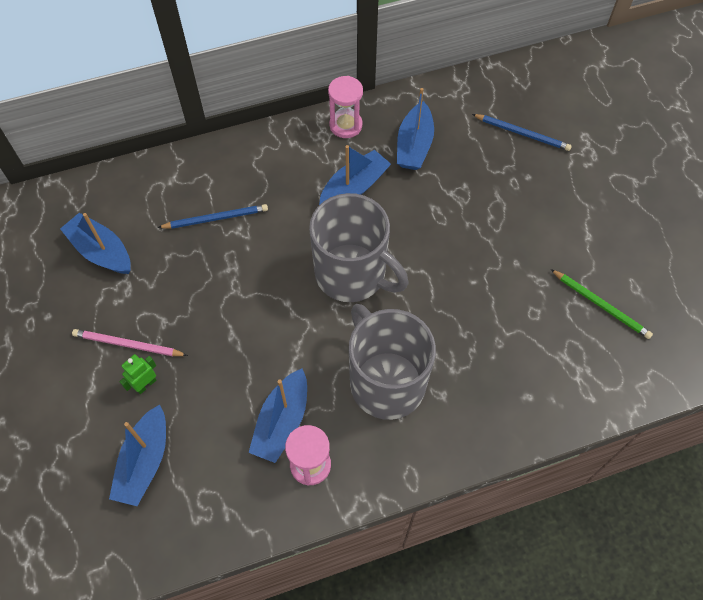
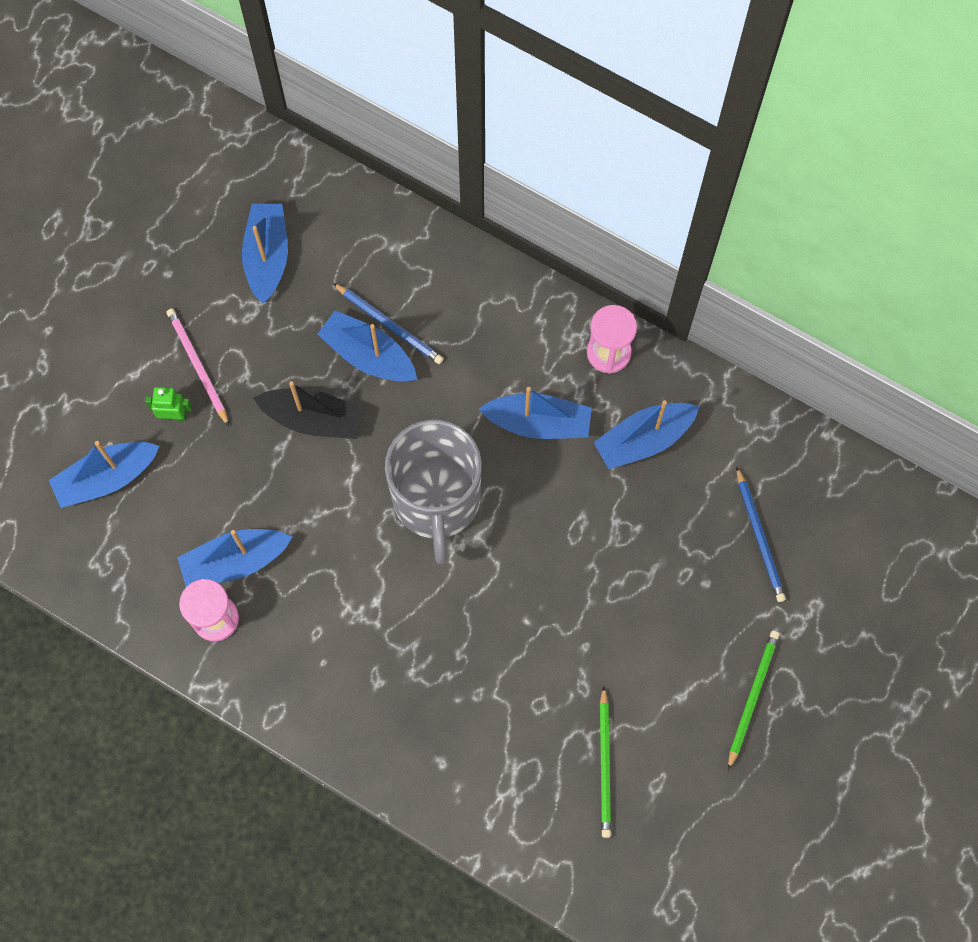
camera: 50 degrees right, 10 degrees up
(223, 243) = (368, 355): none -> blue boat
(232, 303) = (314, 419): none -> black boat
(386, 382) = (349, 621): grey mug -> none
(616, 202) = (752, 697): none -> green pencil

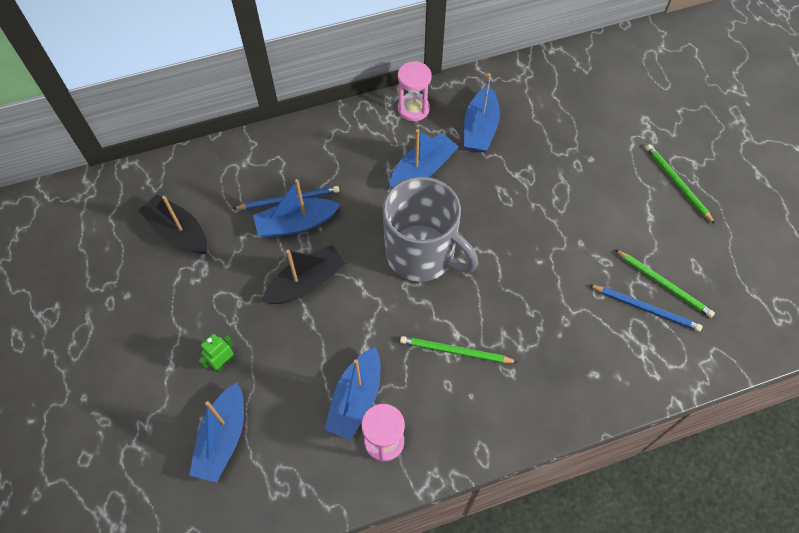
camera: 50 degrees left, 10 degrees down
(198, 366) = (205, 323): pink pencil -> none
(267, 257) = (178, 232): blue boat -> black boat
(357, 614) = (455, 351): none -> green pencil
(759, 537) = (584, 117): blue pencil -> blue pencil (646, 309)

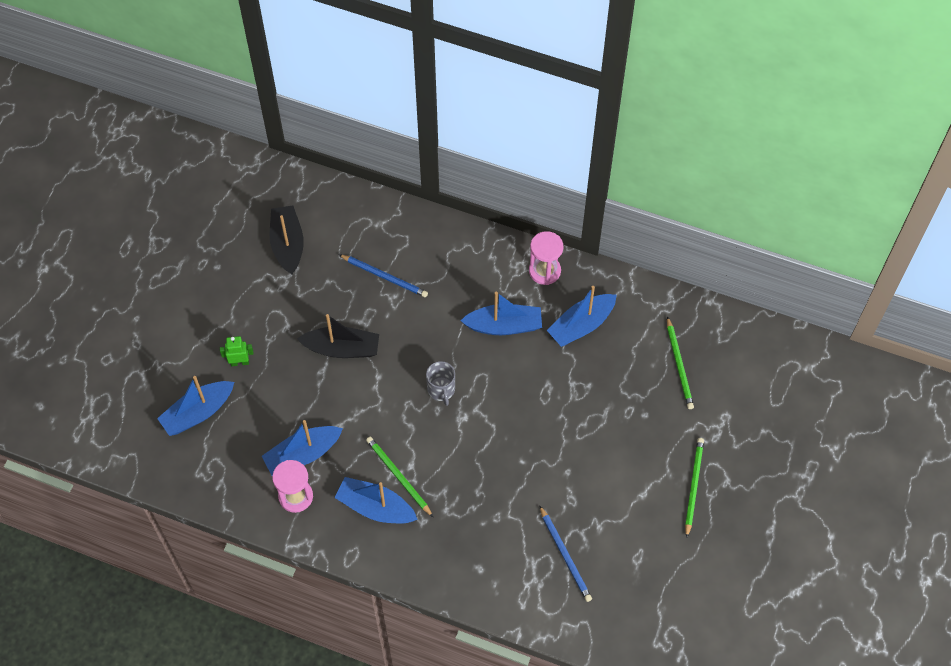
camera: 40 degrees right, 0 degrees up
(296, 224) = (373, 299): blue boat -> blue boat (375, 507)
(421, 254) = (441, 390): grey mug -> grey mug, size x0.43
(664, 284) = (598, 550): green pencil -> green pencil (679, 365)

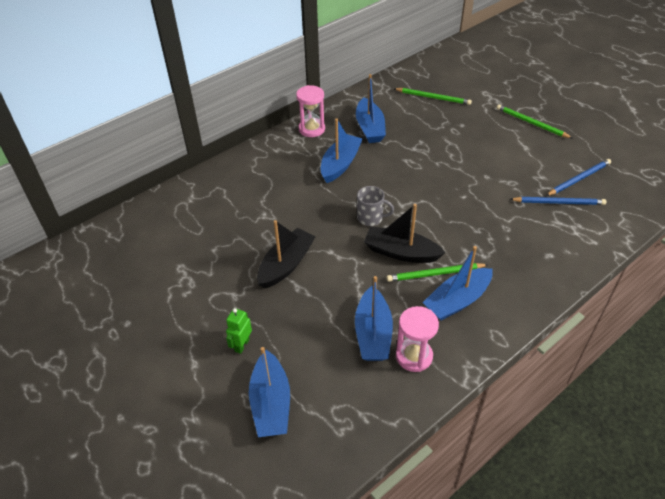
camera: 60 degrees left, 15 degrees down
(288, 244) = (154, 262): black boat -> black boat (401, 252)
(384, 277) = (241, 213): blue pencil -> blue pencil (579, 179)

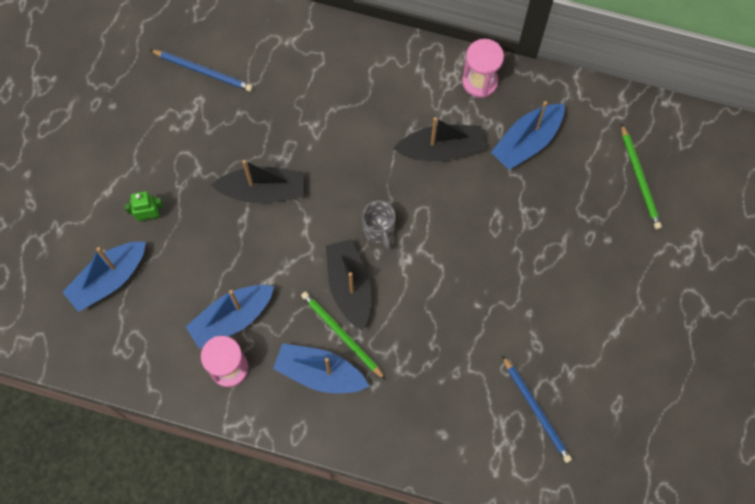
camera: 55 degrees right, 25 degrees up
(340, 164) = (441, 149): blue boat -> black boat
(531, 123) = (670, 318): green pencil -> none
(579, 179) = (595, 417): blue pencil -> blue pencil (203, 71)

